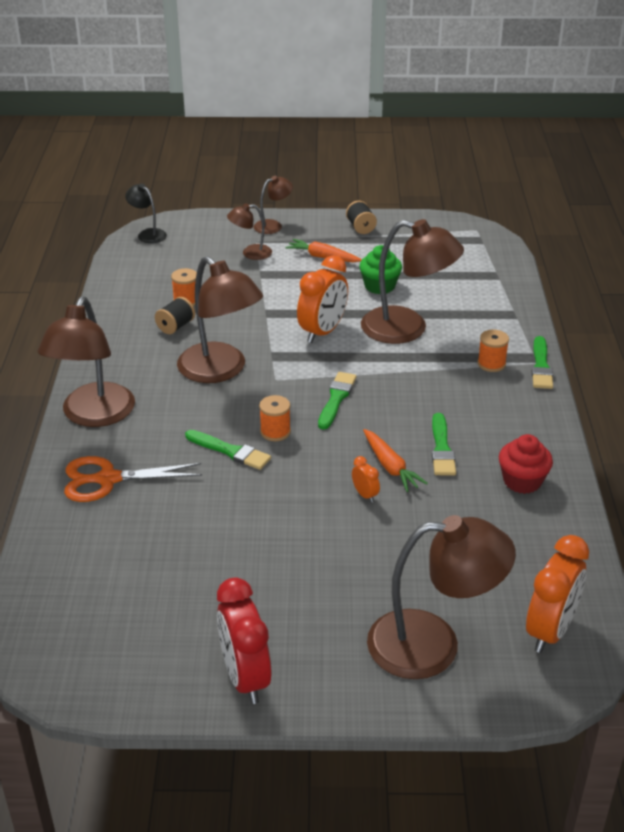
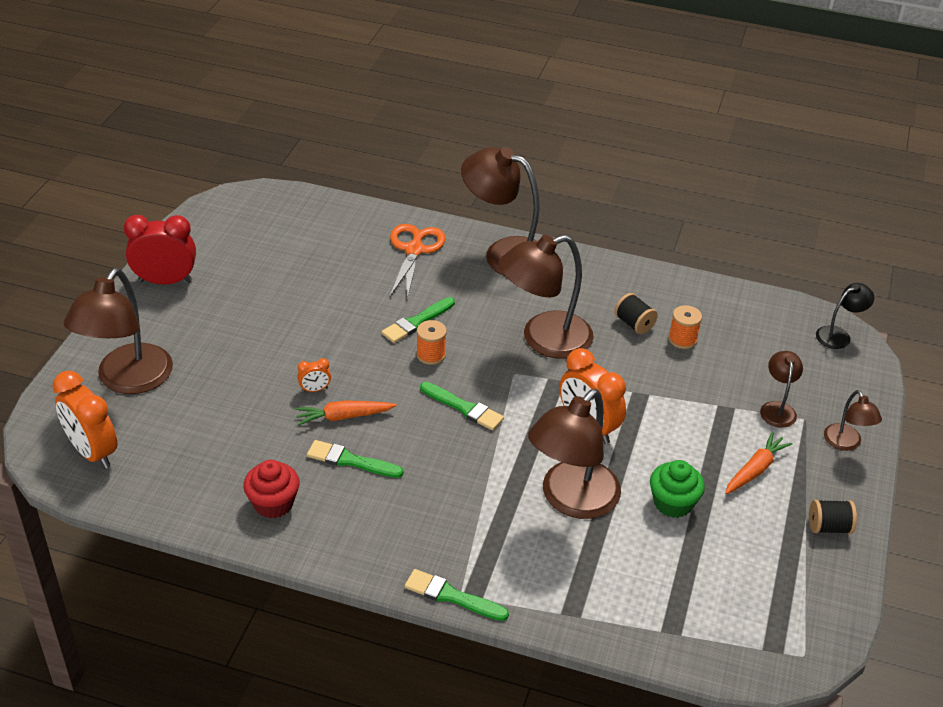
camera: 105 degrees right, 5 degrees up
(491, 364) = (474, 551): orange spool -> none

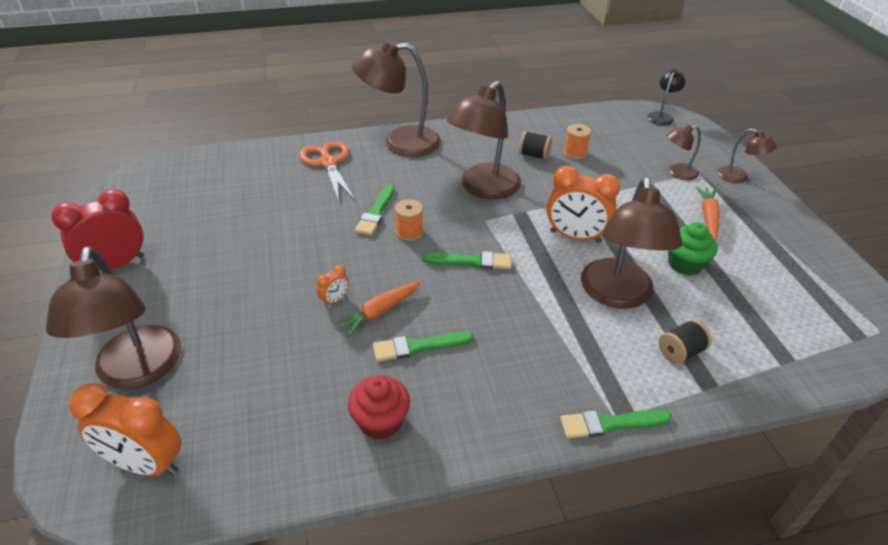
camera: 30 degrees left, 0 degrees up
(777, 408) = (677, 173): brown lamp -> brown lamp turned 75 degrees counterclockwise
(829, 527) = (790, 234): black spool -> black spool (680, 352)

